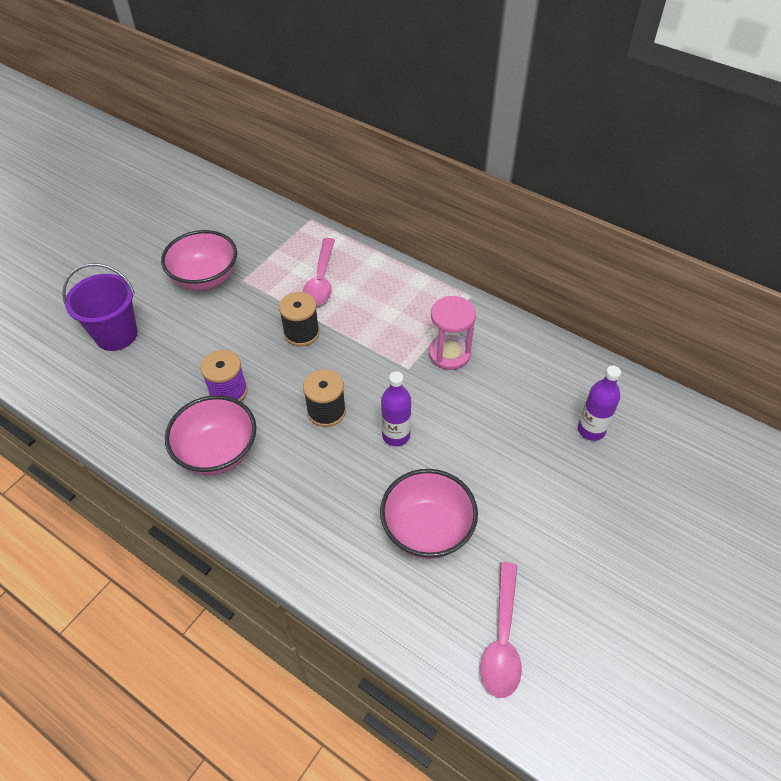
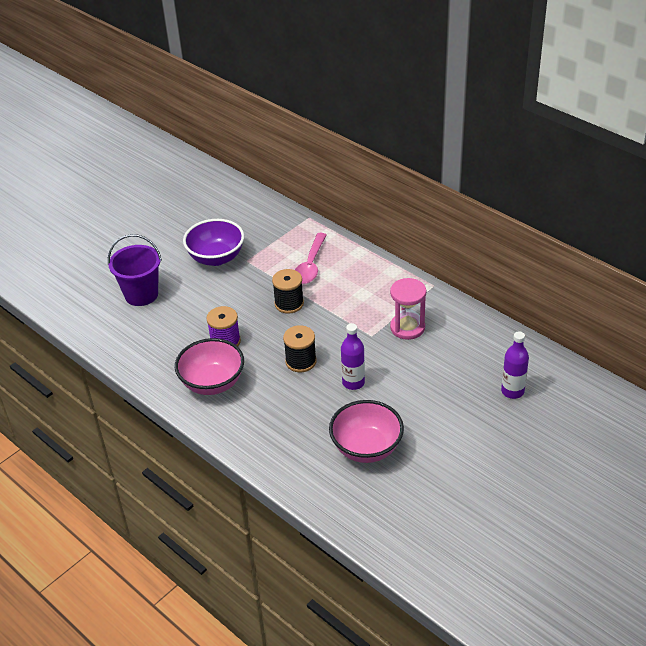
camera: 10 degrees right, 10 degrees down
(205, 278) = (216, 258): pink bowl -> purple bowl
(502, 639) = (410, 522): pink spoon -> none

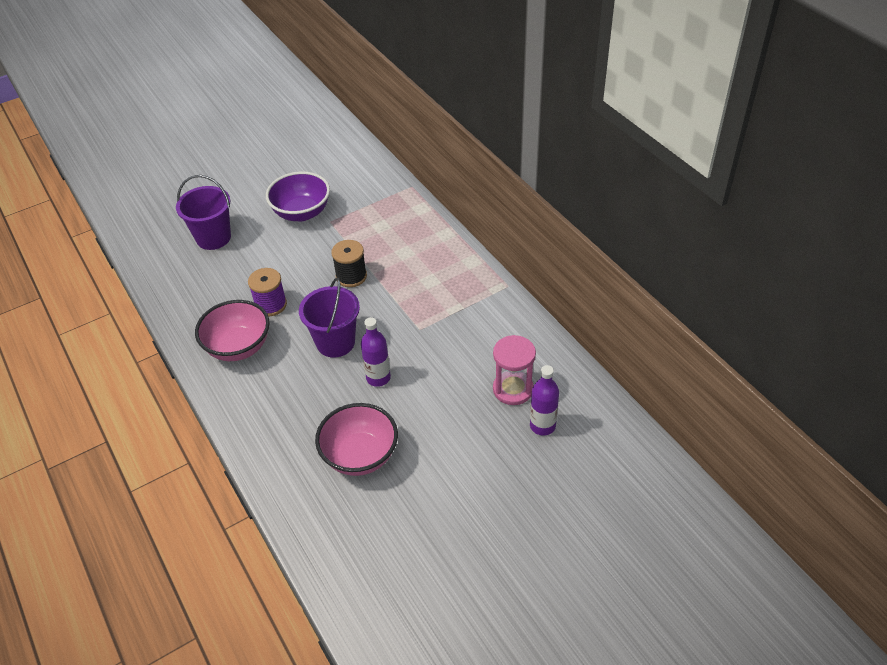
camera: 15 degrees right, 5 degrees up
(301, 361) = (335, 342): black spool -> purple bucket
(310, 265) = (391, 238): pink spoon -> none
(407, 327) = (460, 328): pink hourglass -> pink hourglass (513, 389)

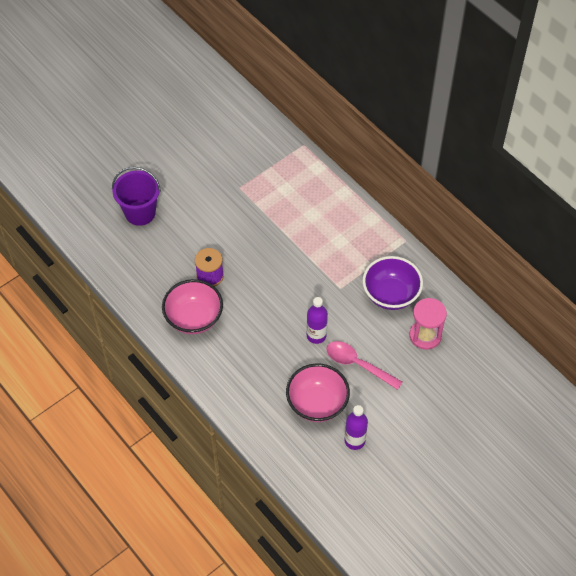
camera: 10 degrees left, 10 degrees up
(302, 213) = (212, 180): purple bowl -> purple bowl (390, 294)
(335, 342) = (273, 306): purple bucket -> none
(351, 276) = (272, 242): black spool -> none
(422, 415) = (358, 364): none -> pink spoon
(542, 426) = (453, 365): purple bottle -> purple bottle (354, 441)

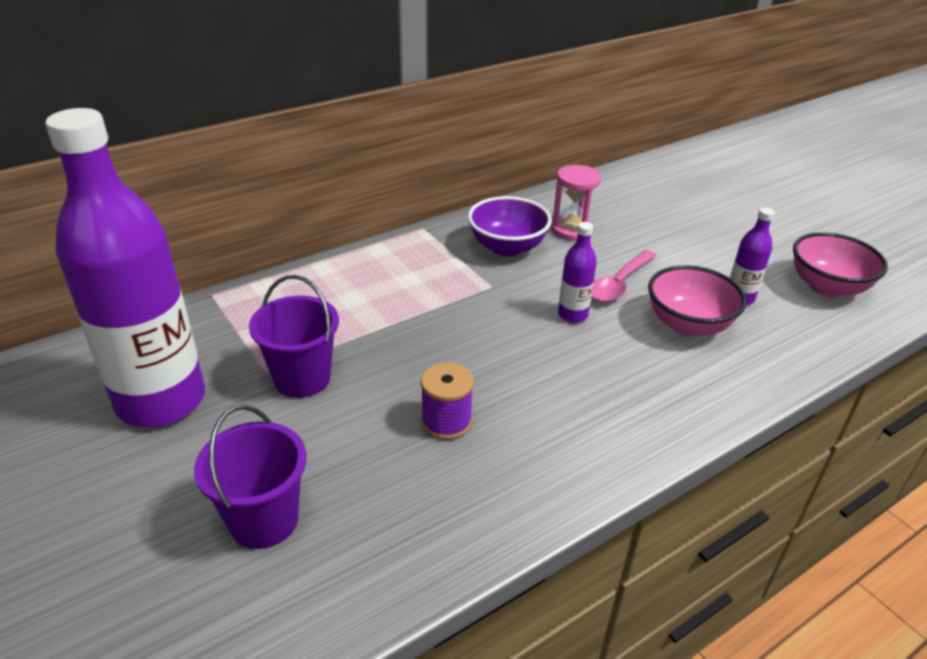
camera: 85 degrees left, 20 degrees down
(194, 318) = (536, 450): pink bowl -> pink bowl (827, 287)
(210, 151) = (161, 401): none -> purple bottle
(235, 206) = (302, 378): none -> purple bucket

